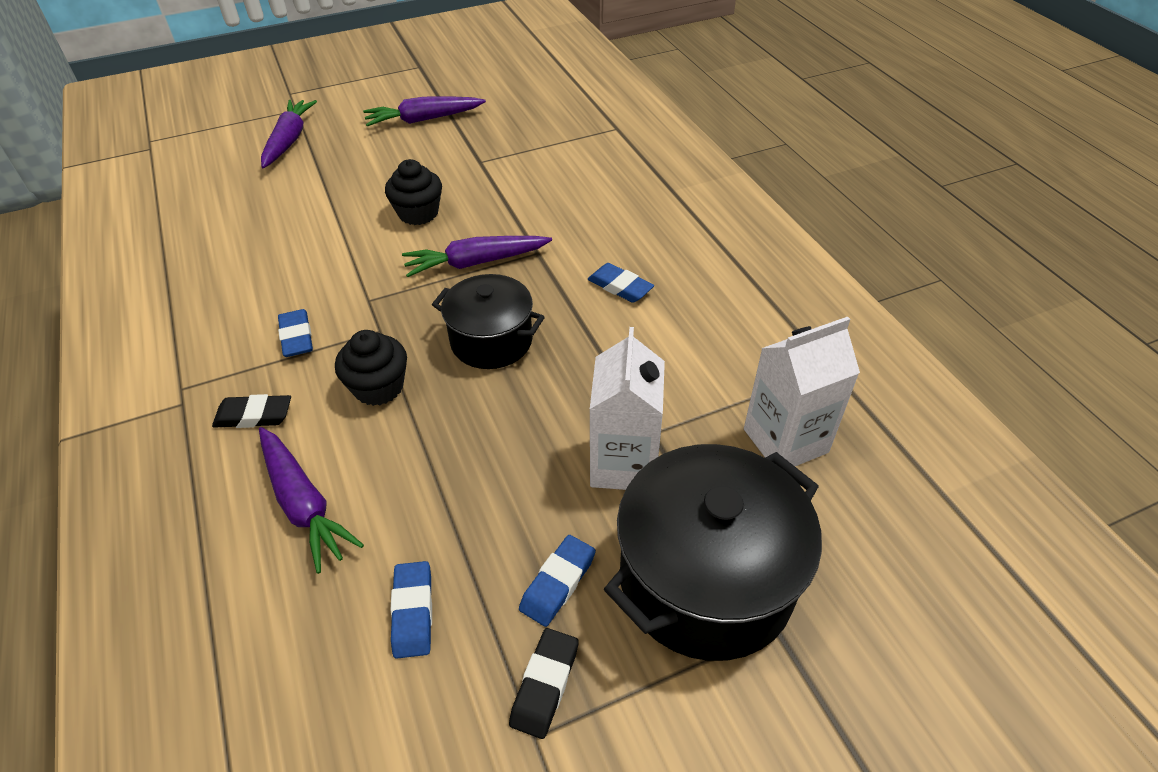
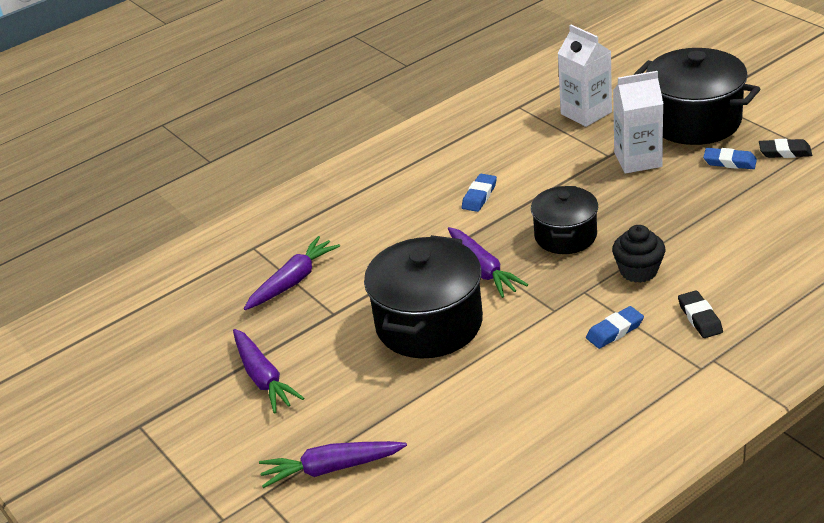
camera: 100 degrees left, 10 degrees down
(304, 504) = (749, 265): purple carrot -> purple carrot (293, 281)
(413, 612) = (782, 201): blue eraser -> none
(418, 213) = (429, 324): black cupcake -> black pot

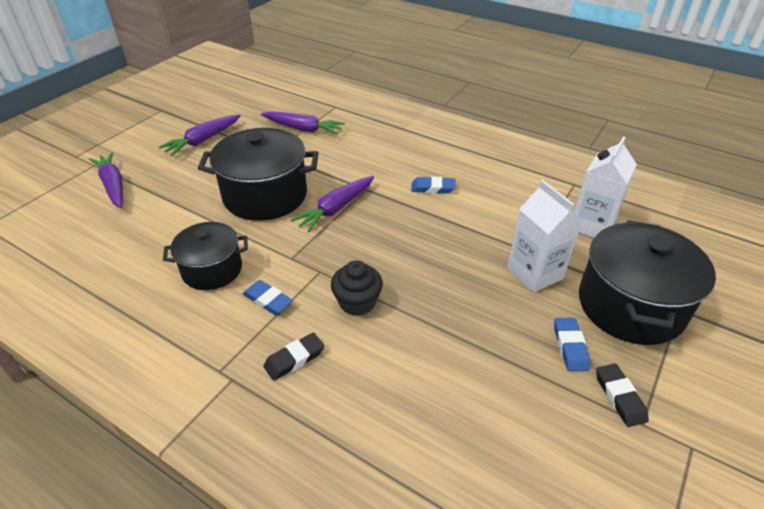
camera: 65 degrees right, 5 degrees up
(565, 236) = (395, 246): black pot -> black pot (212, 270)

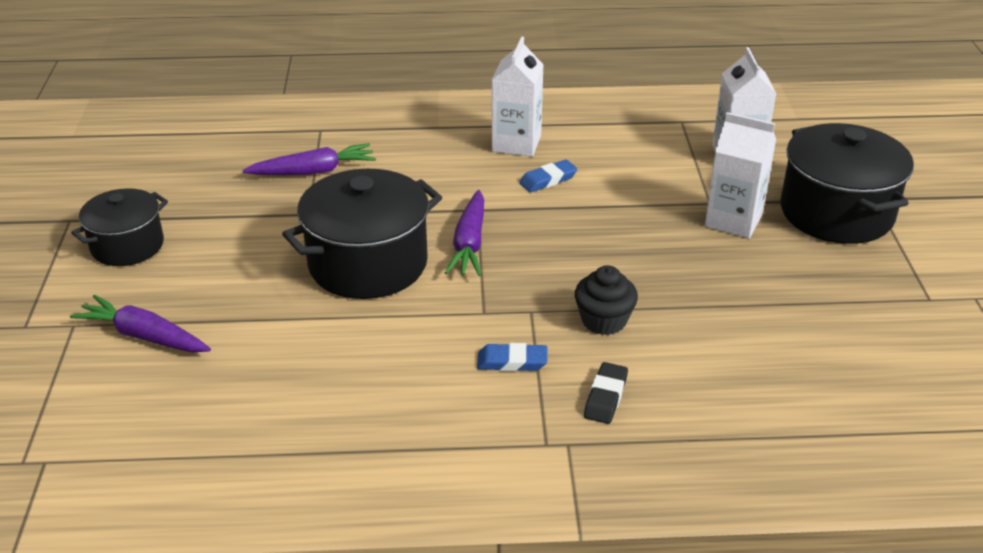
camera: 35 degrees left, 5 degrees down
(203, 140) = (194, 235): purple carrot -> none
(212, 270) = (411, 363): black pot -> black pot (127, 246)
(439, 156) = (516, 143): none -> white carton
(570, 347) = (824, 268): blue eraser -> none
(619, 397) = (896, 288): black eraser -> none

